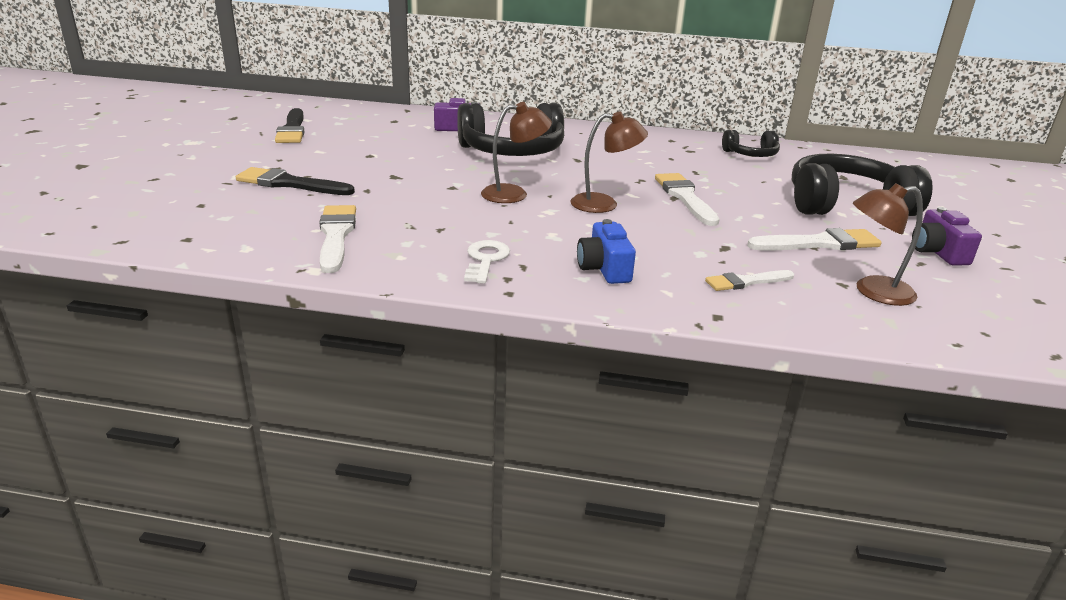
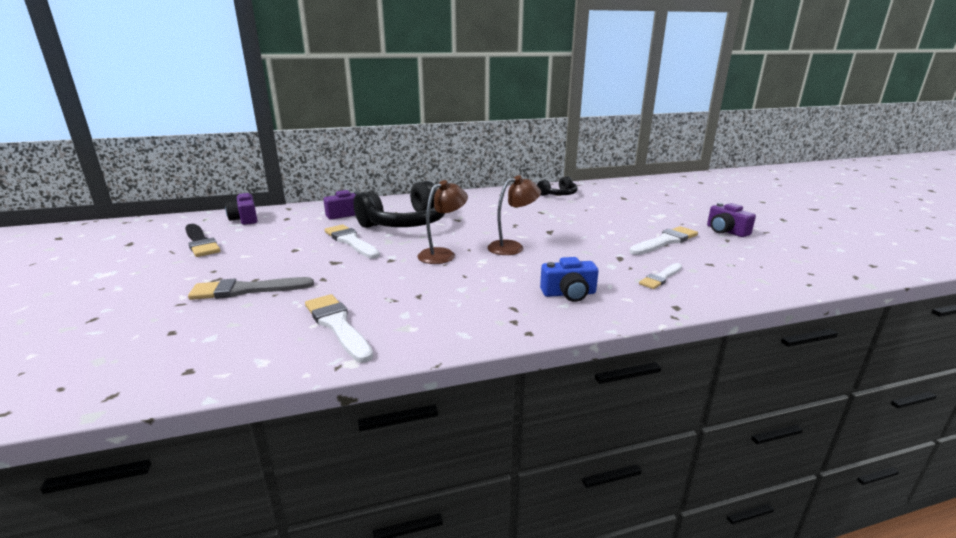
camera: 25 degrees left, 5 degrees down
(290, 184) = (246, 290): black brush -> grey brush
(353, 113) = (245, 219): none -> purple camera
(485, 260) = (481, 311): white key -> none
(604, 268) = (569, 294): blue camera -> blue camera turned 60 degrees counterclockwise
(685, 197) = (556, 230): white brush -> white brush (351, 241)
(846, 204) = (646, 214): black headphones -> none
(873, 292) = (730, 264): brown lamp -> none

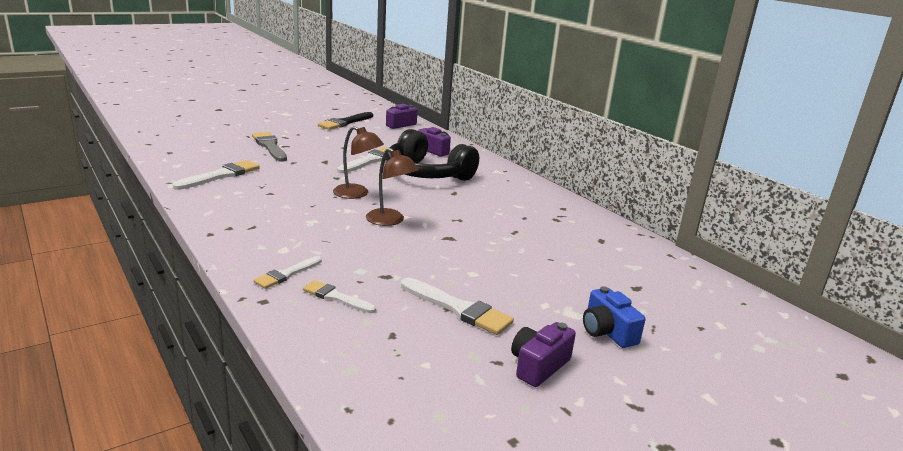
camera: 70 degrees right, 0 degrees up
(558, 194) = (600, 241): black headphones -> none
(569, 294) = (284, 248): blue camera -> blue camera (607, 332)
(623, 295) = (286, 274): none -> white brush

